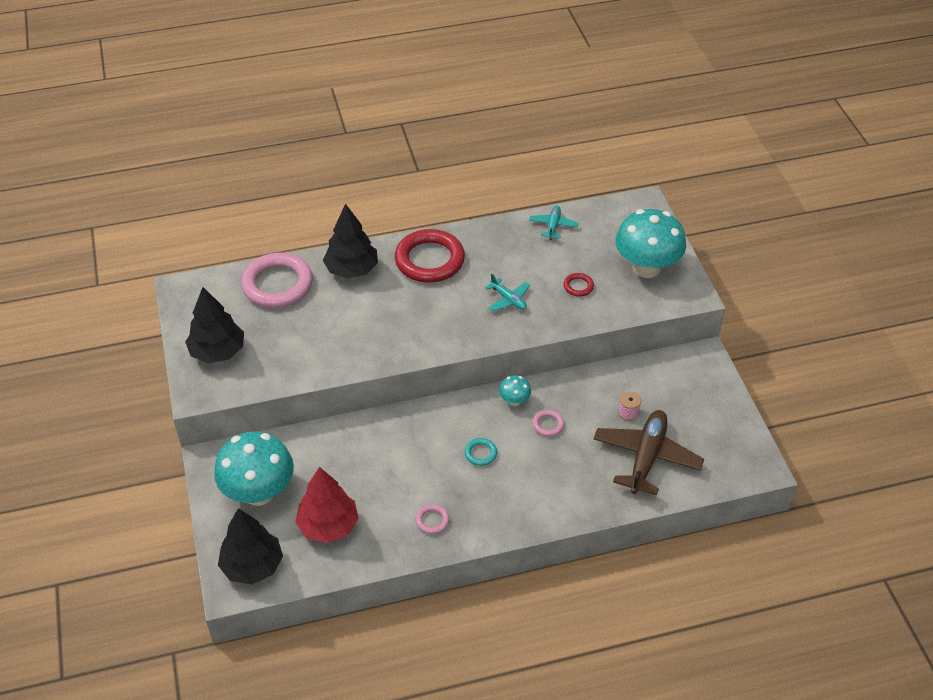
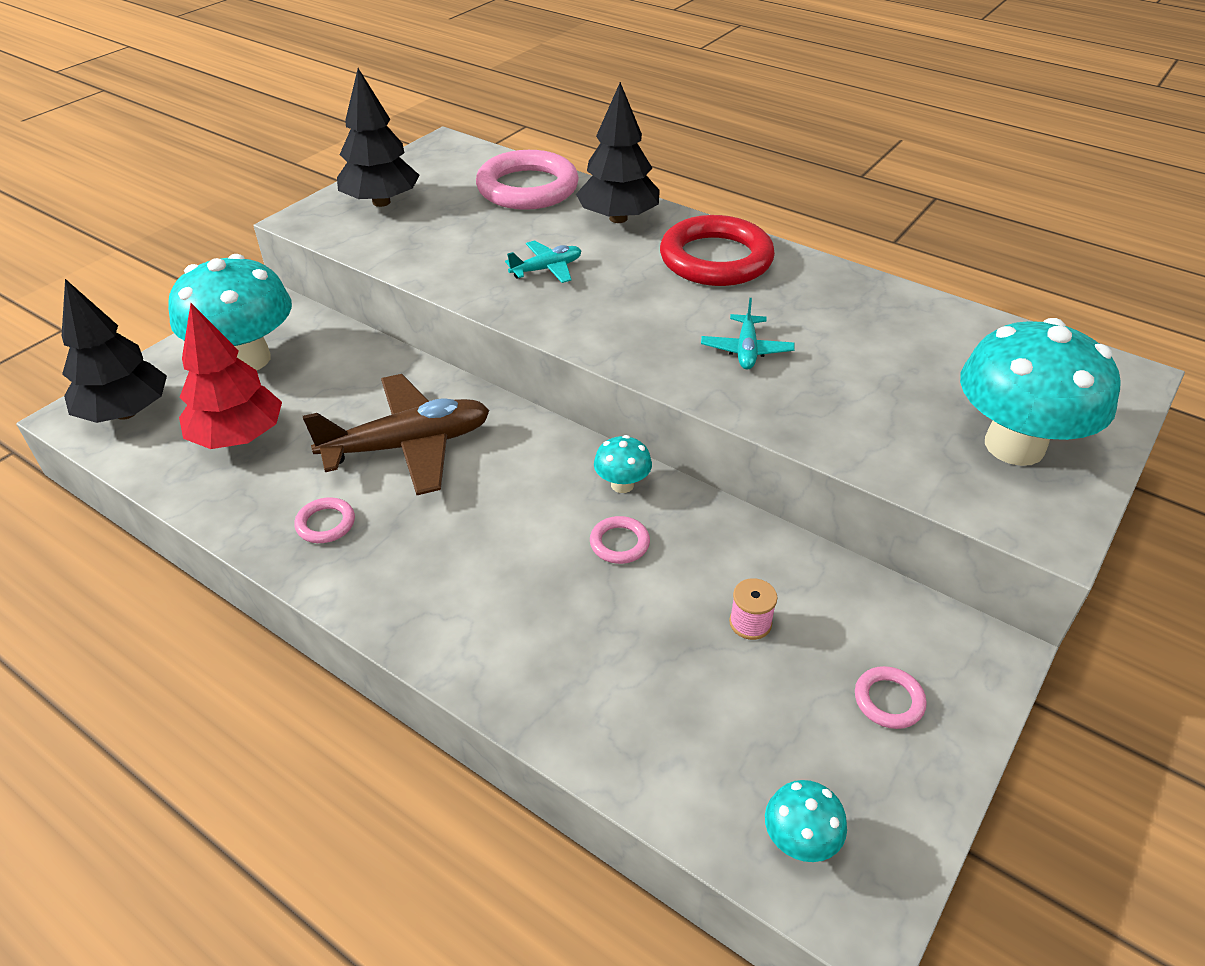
camera: 50 degrees right, 5 degrees down
(480, 453) = (491, 504): turquoise ring -> none
(553, 226) = (934, 319): turquoise plane -> turquoise plane (547, 269)
(578, 286) = (867, 398): red ring -> none
(646, 457) = (687, 702): brown plane -> brown plane (408, 446)
(697, 400) = (888, 700): none -> pink ring
(727, 466) = (799, 840): none -> turquoise mushroom

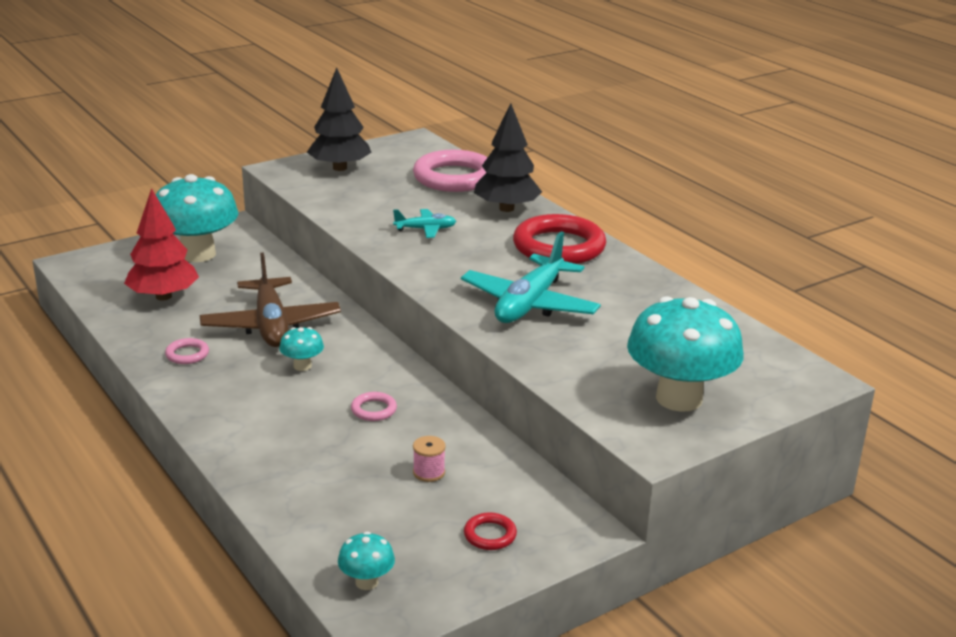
camera: 20 degrees right, 15 degrees down
(125, 412) = (101, 268): black tree -> none
(408, 446) = (271, 325): brown plane -> brown plane turned 75 degrees clockwise
(622, 484) = (402, 379): turquoise mushroom -> turquoise mushroom (302, 366)
(746, 350) = (529, 304): turquoise plane -> turquoise plane, size x1.99
(888, 700) = (490, 535): pink ring -> red ring

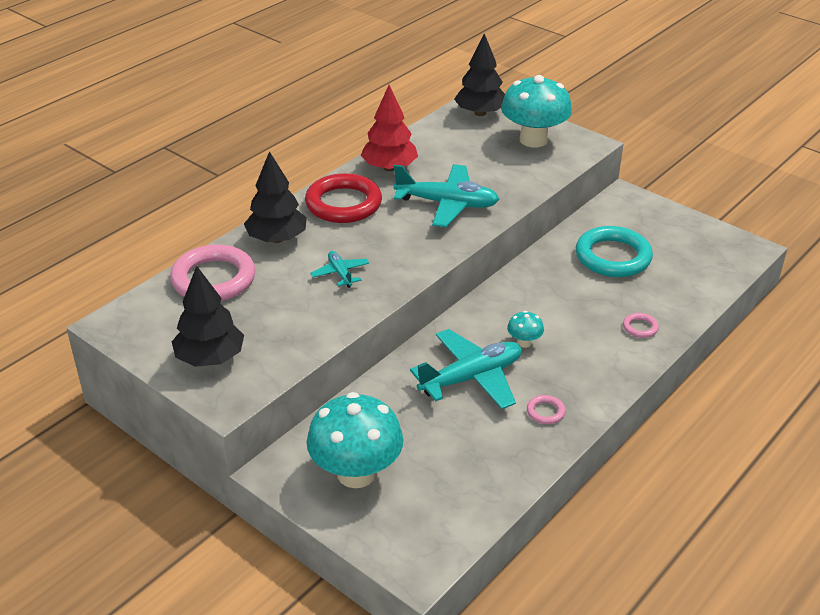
camera: 105 degrees left, 10 degrees up
(163, 296) = (455, 465): red tree -> red tree (389, 168)
(271, 325) = (471, 378): brown plane -> turquoise plane
(366, 582) = (726, 258): turquoise mushroom -> none
(374, 410) = (560, 294): pink ring -> pink ring (640, 327)
(429, 472) = (613, 257): pink spool -> turquoise ring
(490, 535) = (653, 225): red ring -> none
(773, 371) = (480, 113): none -> black tree

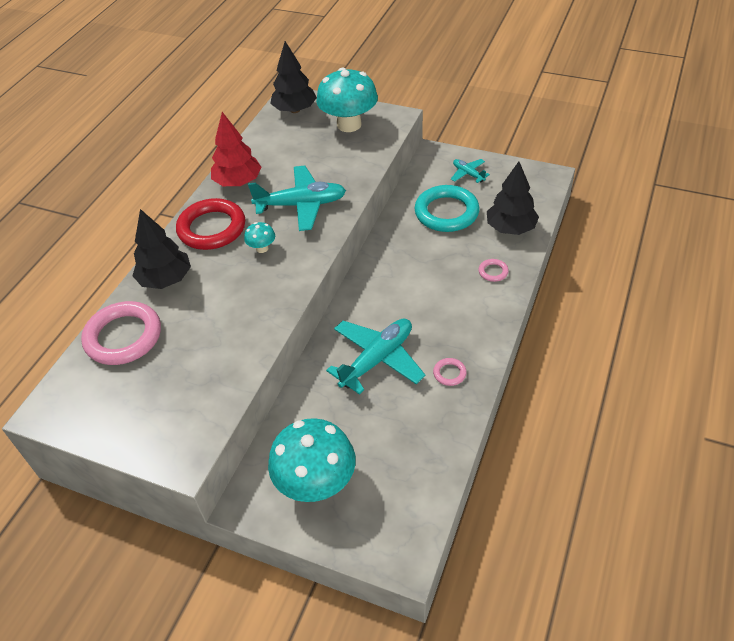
camera: 15 degrees left, 10 degrees up
(210, 358) = (151, 420): black tree -> black tree (510, 228)
(340, 273) = (236, 299): turquoise plane -> turquoise plane (468, 174)
(524, 342) = (407, 313): turquoise mushroom -> turquoise mushroom (262, 248)

